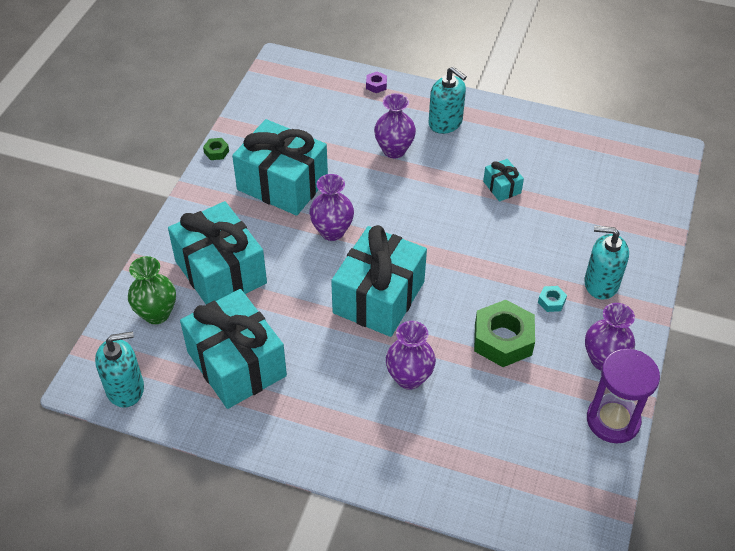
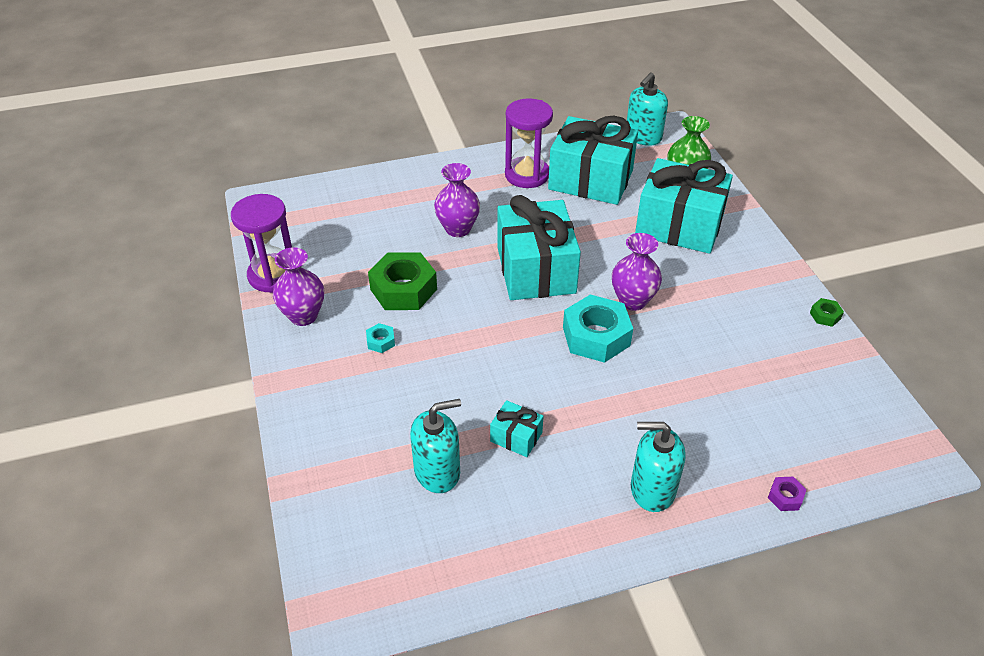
camera: 145 degrees right, 5 degrees down
(282, 184) = (727, 319): turquoise gift -> none
(288, 407) = (527, 175): none -> purple hourglass
(387, 220) = (596, 336): none -> turquoise nut
(394, 150) = (669, 417): purple vase -> none
(601, 283) = (341, 383): turquoise soap dispenser -> turquoise soap dispenser (437, 472)

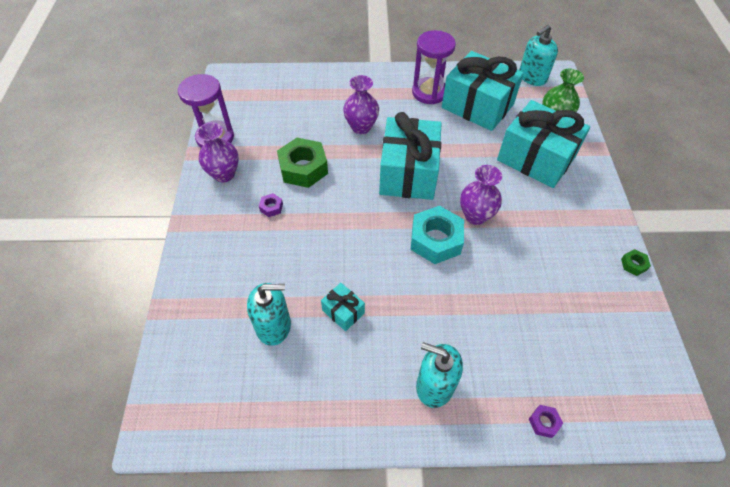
camera: 15 degrees right, 10 degrees up
(381, 341) = (271, 207): turquoise nut -> purple nut

